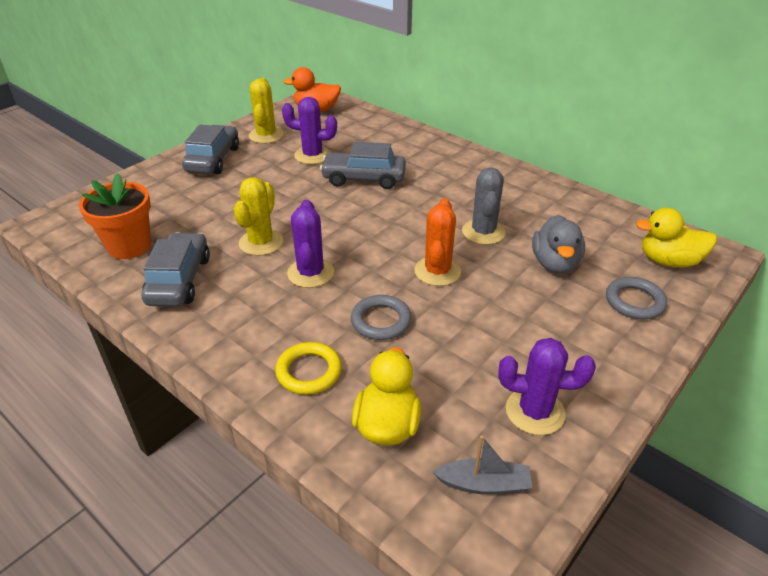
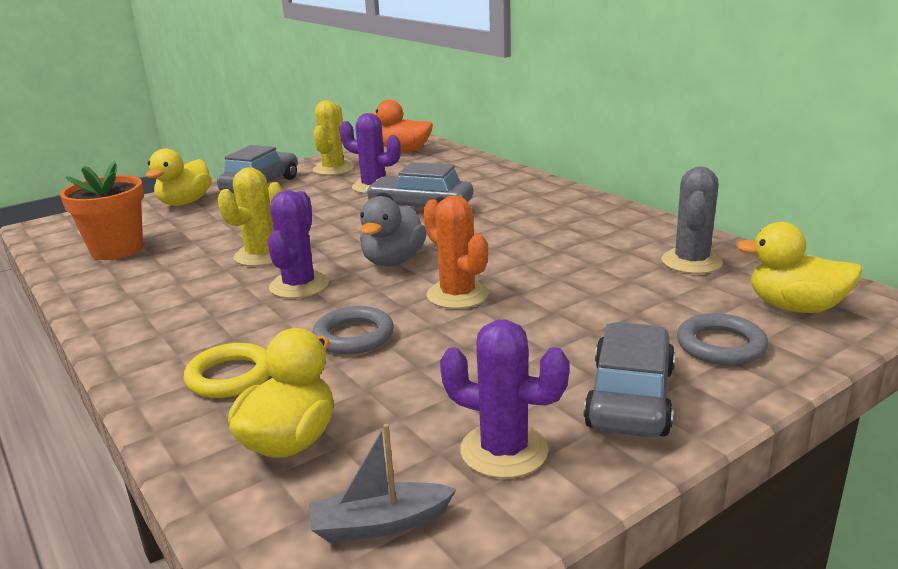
camera: 15 degrees right, 15 degrees down
(156, 184) = (185, 203): none -> yellow duck
(179, 280) = (146, 281): grey car -> grey car (630, 397)
(437, 271) = (457, 295): orange cactus -> orange cactus turned 60 degrees counterclockwise
(483, 232) = (541, 262): grey cactus -> grey cactus (691, 262)
(484, 484) = (380, 524): grey boat -> grey boat turned 150 degrees clockwise
(555, 263) = (623, 298): grey duck -> grey duck (393, 261)

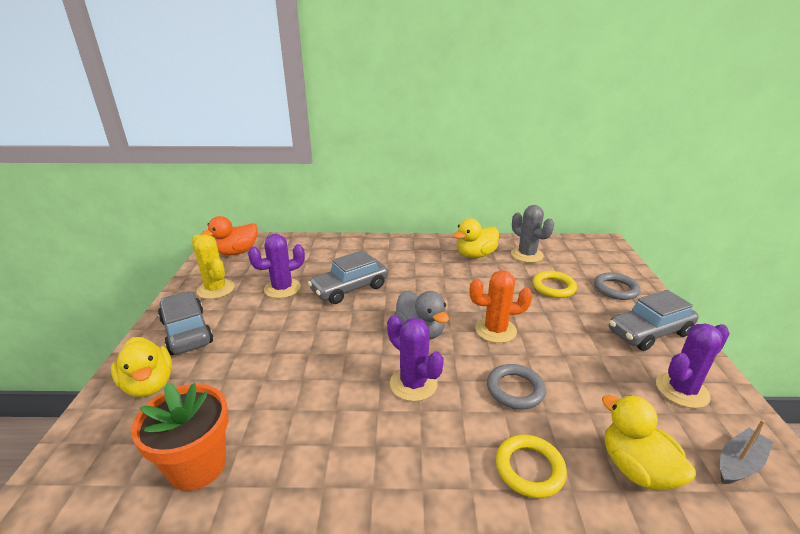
camera: 55 degrees left, 5 degrees up
(261, 255) = (336, 382): yellow cactus -> none
(380, 524) = (739, 463): grey boat -> grey boat turned 150 degrees counterclockwise
(630, 397) = (649, 332): grey car -> grey car turned 75 degrees counterclockwise
(631, 301) = (553, 287): none -> yellow ring
(795, 307) = (594, 258): yellow duck -> yellow duck (475, 255)

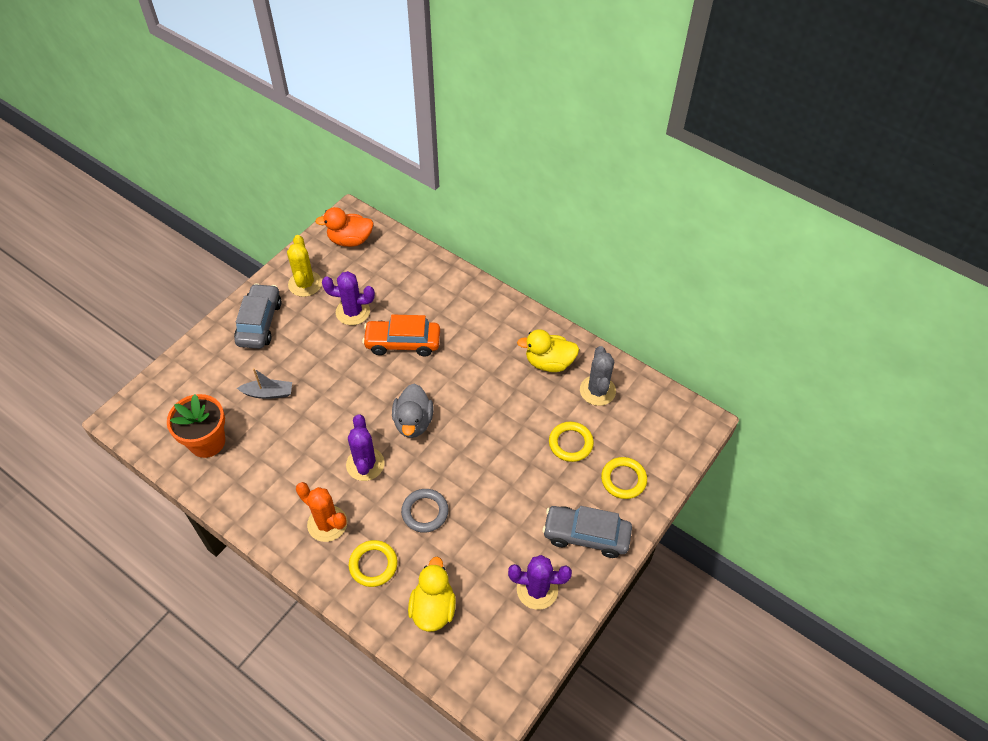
camera: 35 degrees right, 25 degrees up
(149, 384) = (213, 361): yellow duck -> none
(350, 288) = (402, 343): grey car -> orange car
(495, 330) = (469, 456): orange cactus -> orange cactus (327, 523)
(615, 289) = (623, 479): grey ring -> yellow ring
(739, 463) = (499, 650): grey boat -> grey boat (268, 393)

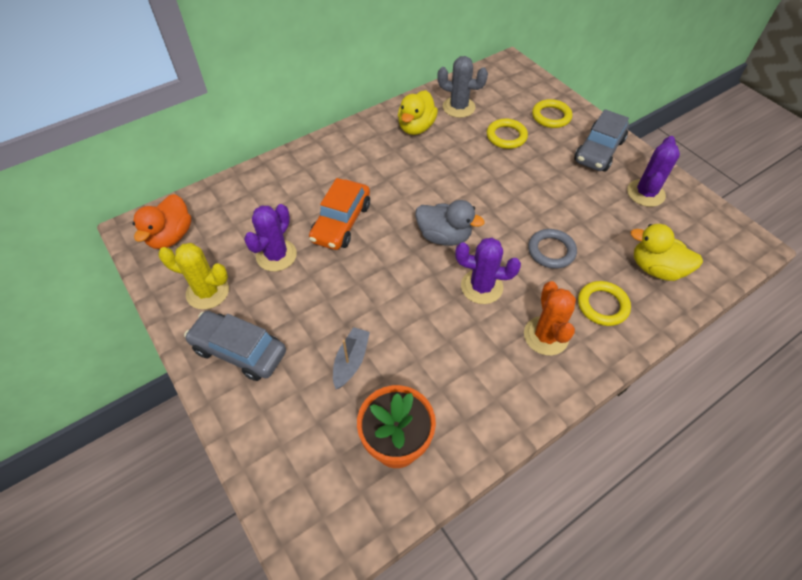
camera: 70 degrees left, 0 degrees up
(327, 523) = (546, 336): orange cactus -> orange cactus turned 60 degrees counterclockwise

